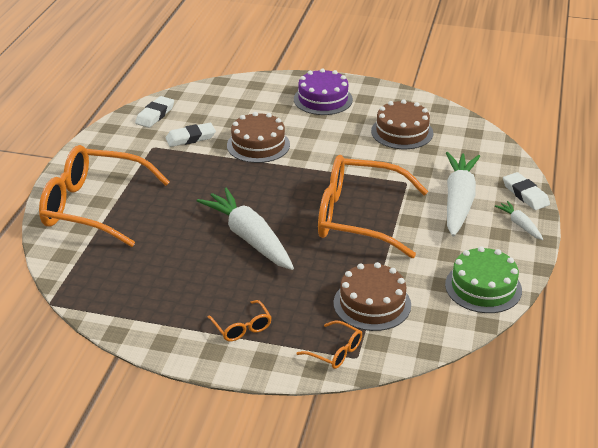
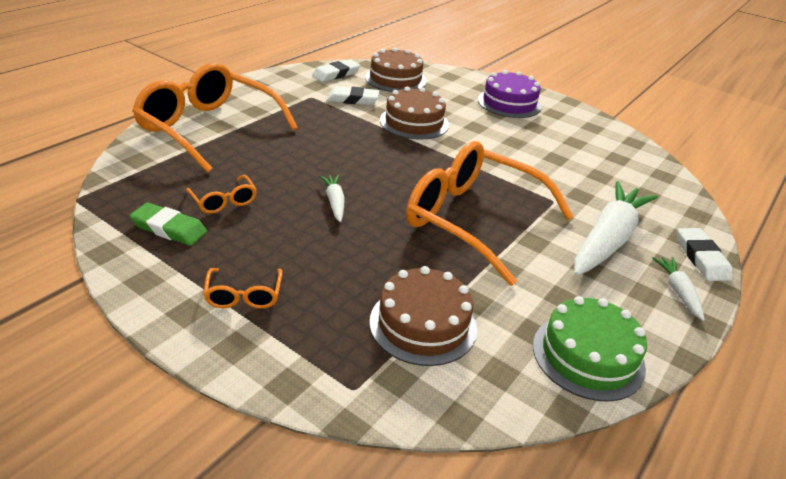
camera: 20 degrees right, 0 degrees up
(145, 300) = (169, 228): none -> green eraser
(249, 238) = (334, 202): white carrot -> white carrot, size x0.47
(335, 352) = (332, 370): orange glasses -> orange glasses (224, 201)
(402, 132) = (577, 152): brown cake -> brown cake (395, 79)

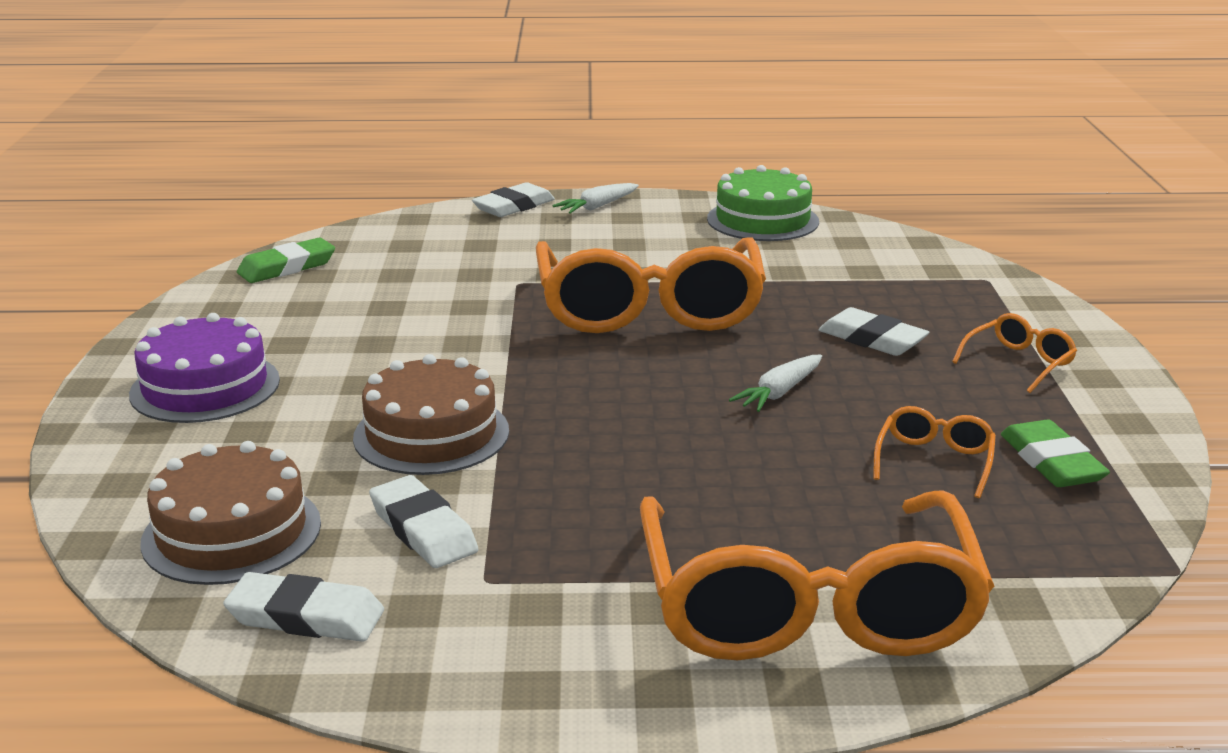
camera: 125 degrees left, 10 degrees down
(343, 265) = (872, 339): none -> white eraser
(423, 324) = (864, 280): brown cake -> none
(608, 239) = (556, 244): white carrot -> none
(636, 154) = (287, 267): none -> green eraser

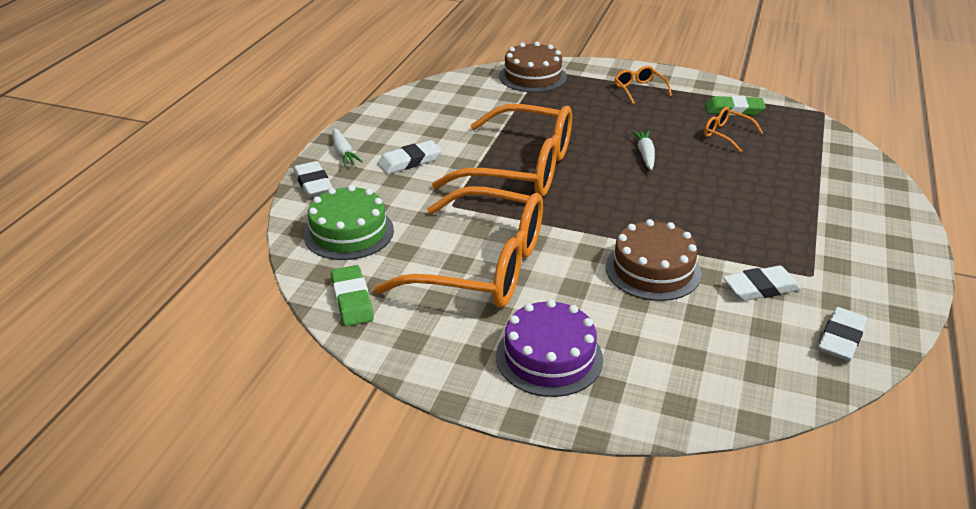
camera: 70 degrees left, 10 degrees up
(232, 532) = (751, 359): brown cake -> brown cake (532, 76)
(762, 220) = (415, 106): green cake -> green cake (349, 232)
(779, 393) = (645, 154): white carrot -> white carrot turned 150 degrees counterclockwise
(808, 608) = (843, 194): orange glasses -> orange glasses (483, 266)
(872, 339) = (596, 116): white eraser -> white eraser (409, 161)

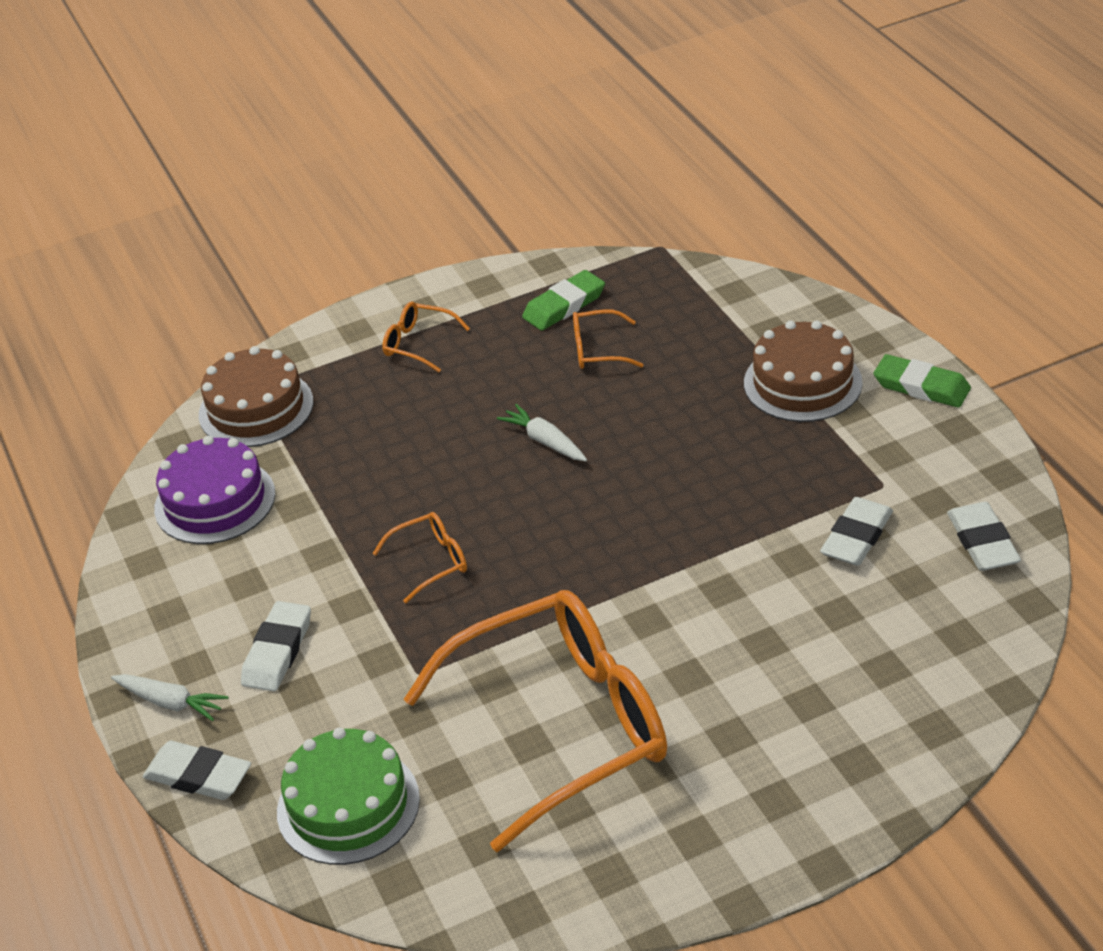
camera: 40 degrees left, 5 degrees up
(352, 299) = (479, 882): green eraser -> green eraser (921, 386)
(522, 168) = (431, 561): orange glasses -> orange glasses, size x0.41
(549, 357) = (766, 776): purple cake -> purple cake (215, 501)
(652, 270) = (736, 593): brown cake -> brown cake (802, 383)

